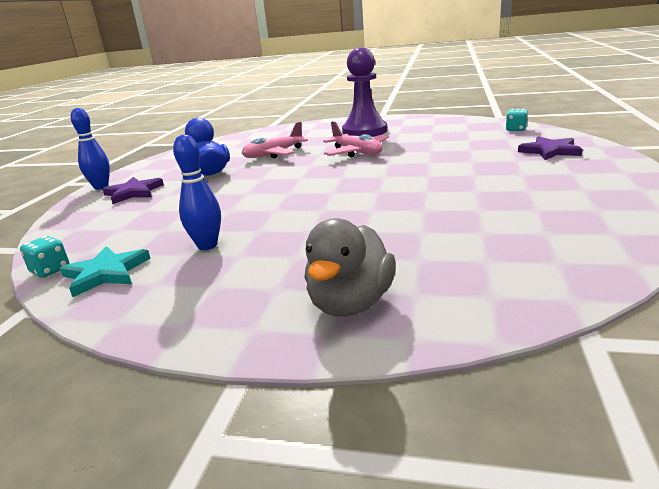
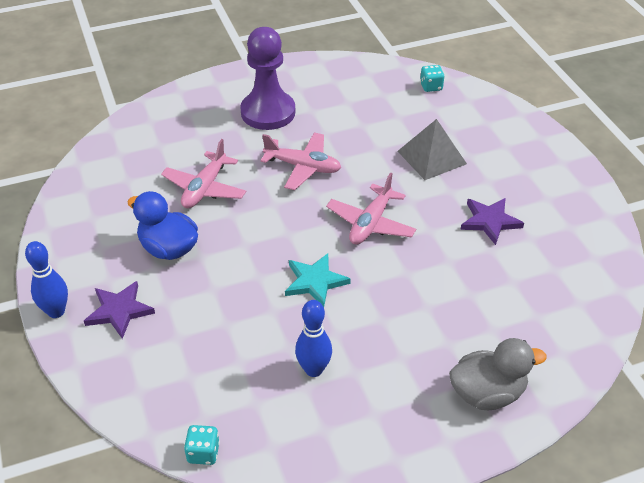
camera: 35 degrees left, 20 degrees up
(106, 273) = (264, 435): turquoise star -> turquoise star (315, 281)
(351, 303) = (487, 393): grey duck -> grey duck turned 90 degrees counterclockwise
(375, 181) = (371, 223): none -> pink plane
(476, 158) = (432, 157): none -> grey pyramid
(550, 151) = (488, 132): purple star -> purple star (490, 221)

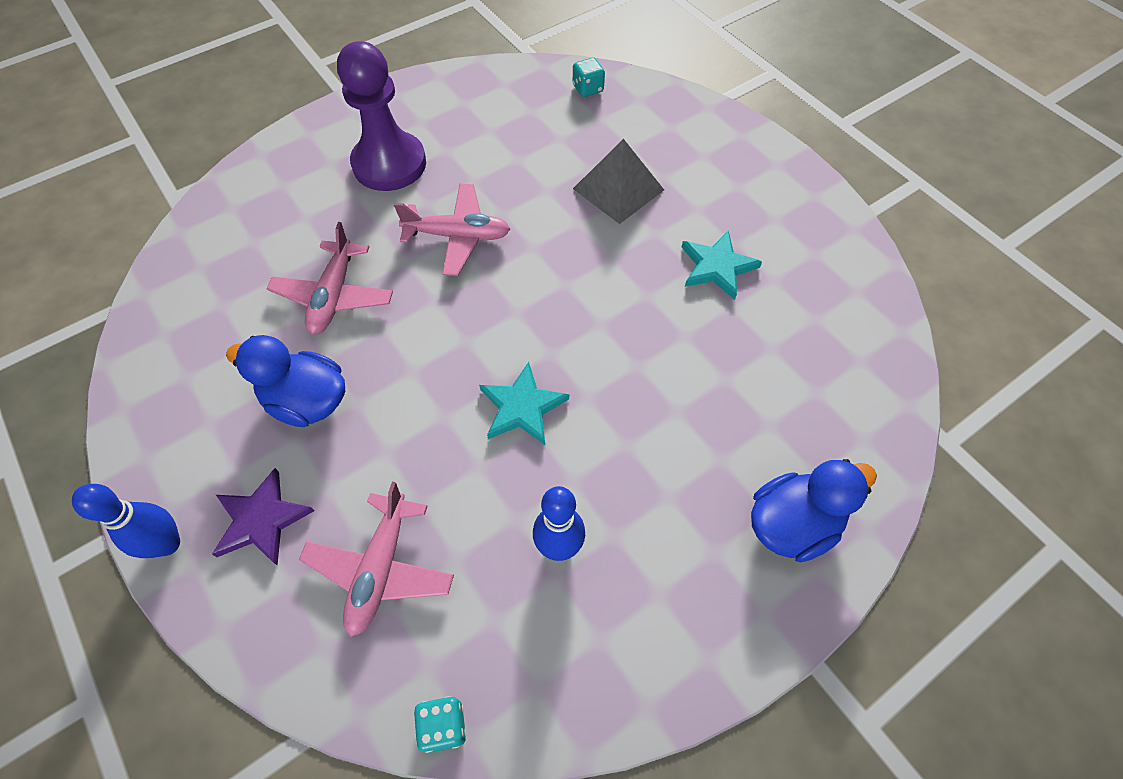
camera: 15 degrees left, 15 degrees up
(371, 223) = (570, 302): pink plane -> pink plane (380, 568)
(487, 393) = (792, 524): grey duck -> blue duck
(490, 221) = (717, 267): purple star -> turquoise star

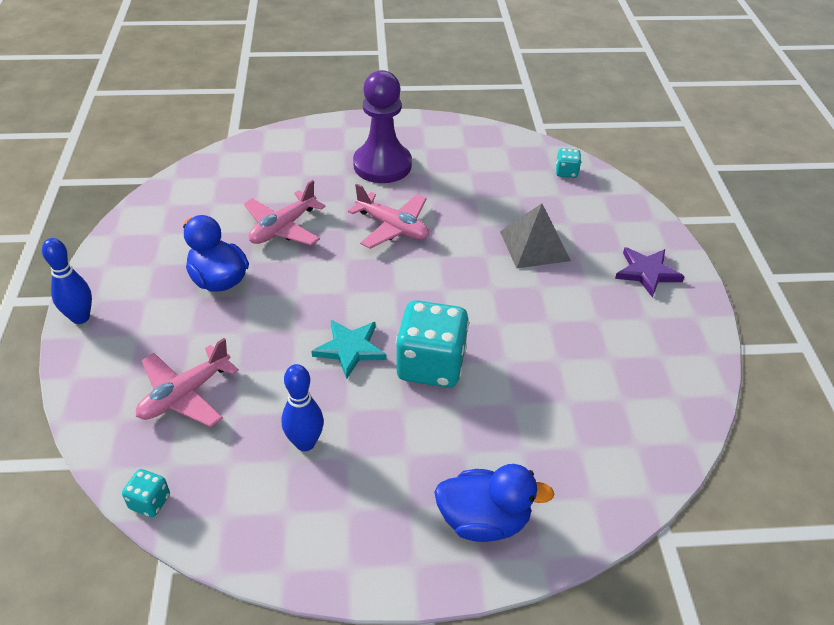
camera: 30 degrees right, 15 degrees down
(261, 519) = (140, 331): purple star -> purple star (647, 272)
(618, 380) = (430, 365): none -> turquoise dice
(717, 267) = (570, 328): turquoise star -> none

